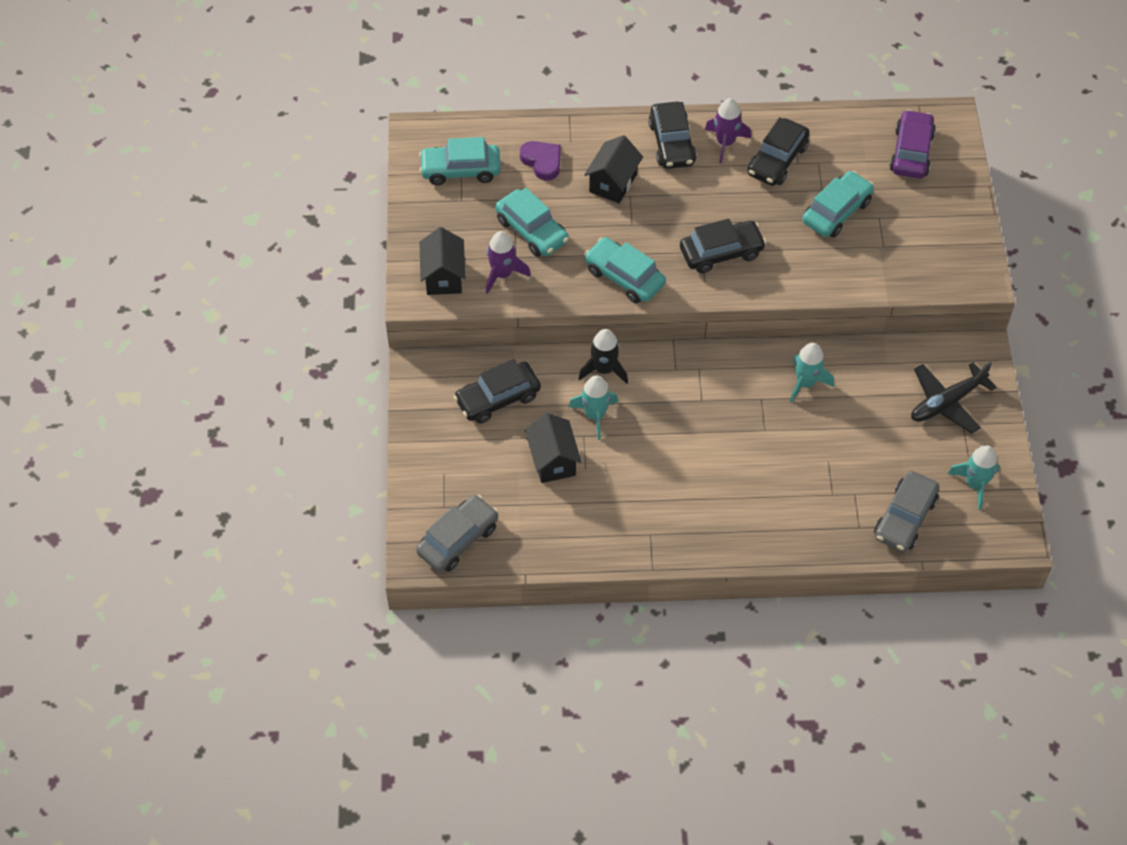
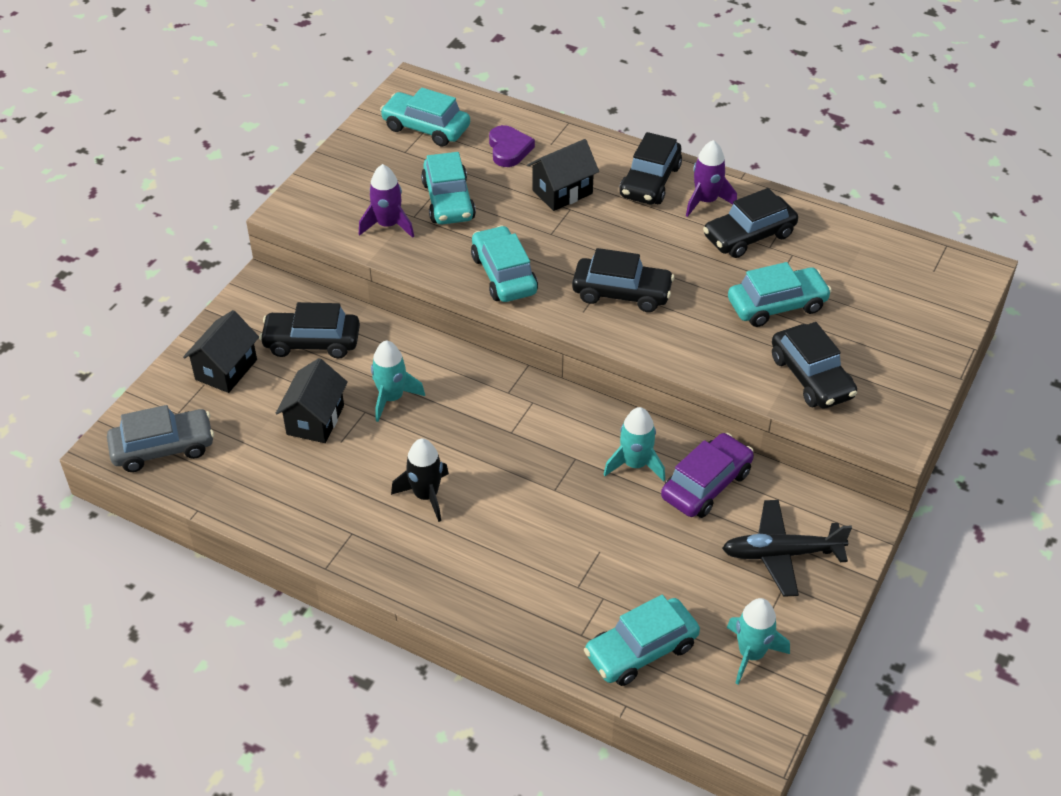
camera: 30 degrees right, 10 degrees down
(443, 276) = (331, 205): black house -> black house (226, 369)
(604, 369) = (436, 361): black rocket -> black rocket (426, 495)
(898, 260) = (811, 377): none -> black car
(905, 518) = (641, 650): grey car -> turquoise car
(911, 152) = (904, 284): purple car -> purple car (706, 485)

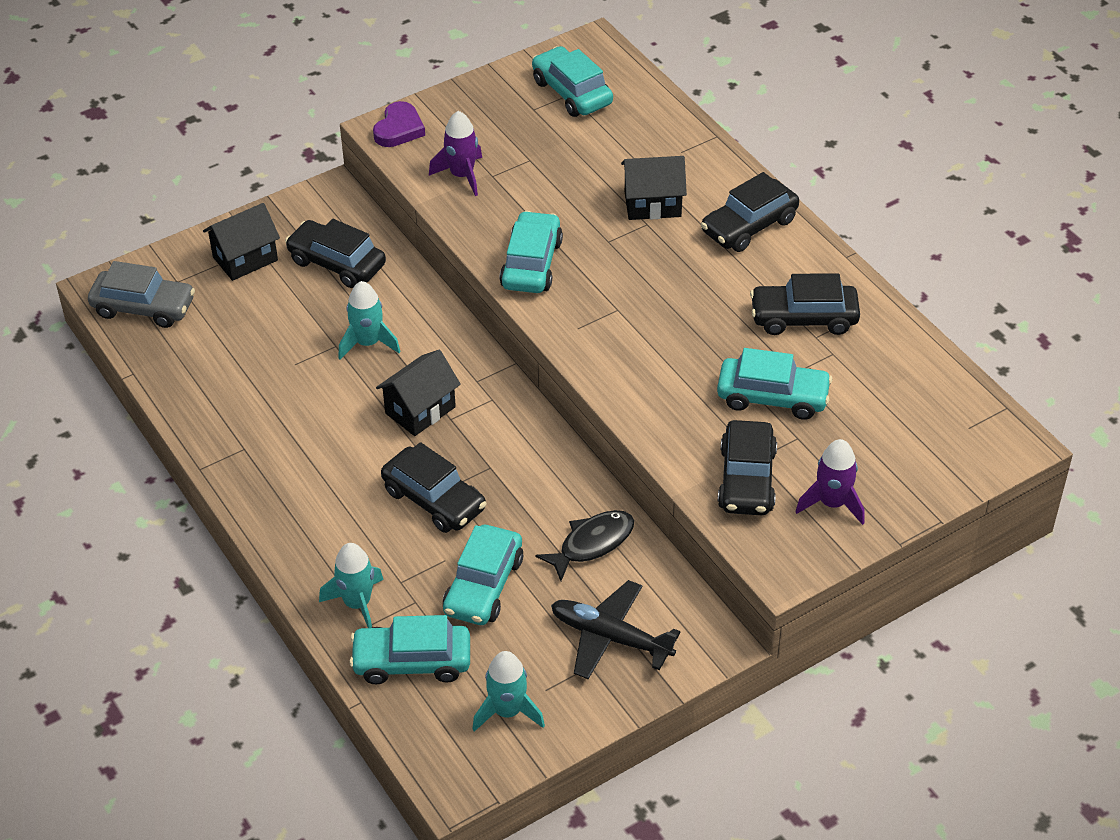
camera: 30 degrees right, 0 degrees up
(315, 420) = (287, 335): black house -> black house (420, 410)
(426, 495) = (331, 443): black rocket -> none
(448, 201) = (536, 173): turquoise car -> turquoise car (483, 586)
(509, 149) = (635, 142): purple heart -> purple heart (399, 129)
(622, 293) = (629, 325): black car -> black car (434, 500)
(635, 464) = (540, 496): turquoise rocket -> turquoise rocket (357, 604)
(706, 201) = (789, 267): purple rocket -> purple rocket (832, 503)
(706, 485) = (592, 544): purple car -> black fish

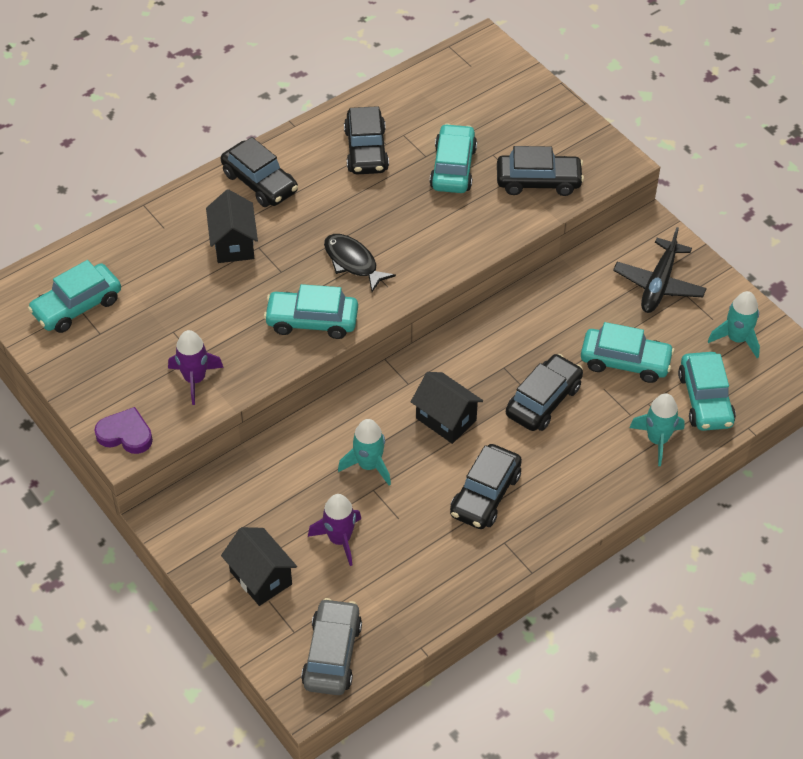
camera: 95 degrees left, 5 degrees up
(337, 263) = (265, 501): black car -> black car (485, 495)
(592, 544) = (573, 299): black fish -> black fish (353, 262)
(832, 503) = (554, 136): purple rocket -> purple rocket (339, 539)

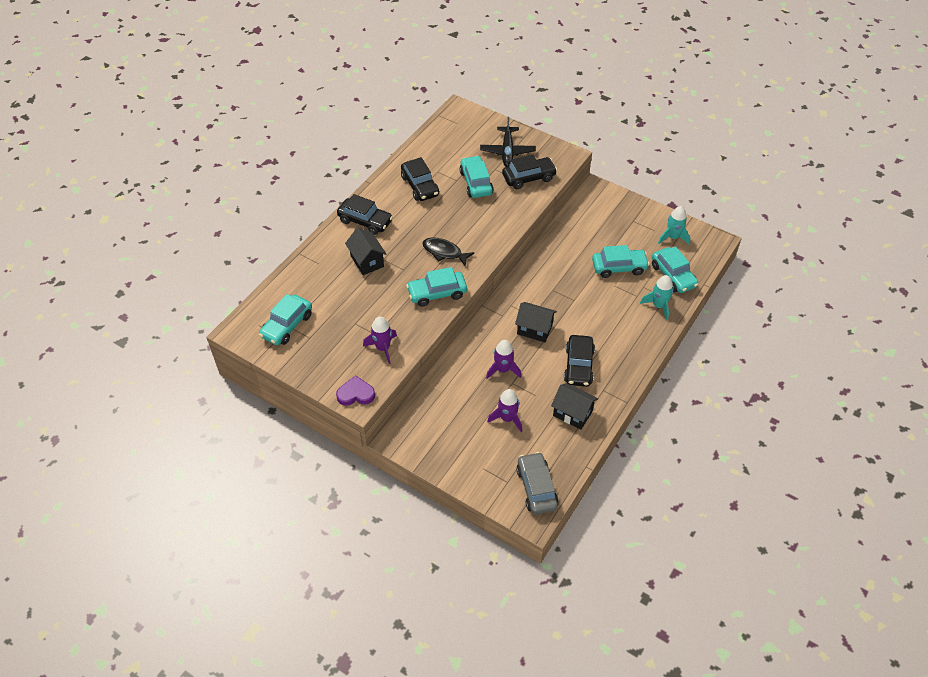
camera: 20 degrees left, 0 degrees up
(261, 578) = (471, 456): black house -> black house (572, 413)
(368, 465) = (503, 369): turquoise rocket -> purple rocket
(543, 400) = (584, 302): black car -> none
(658, 284) = (615, 219): black plane -> black plane (507, 151)

